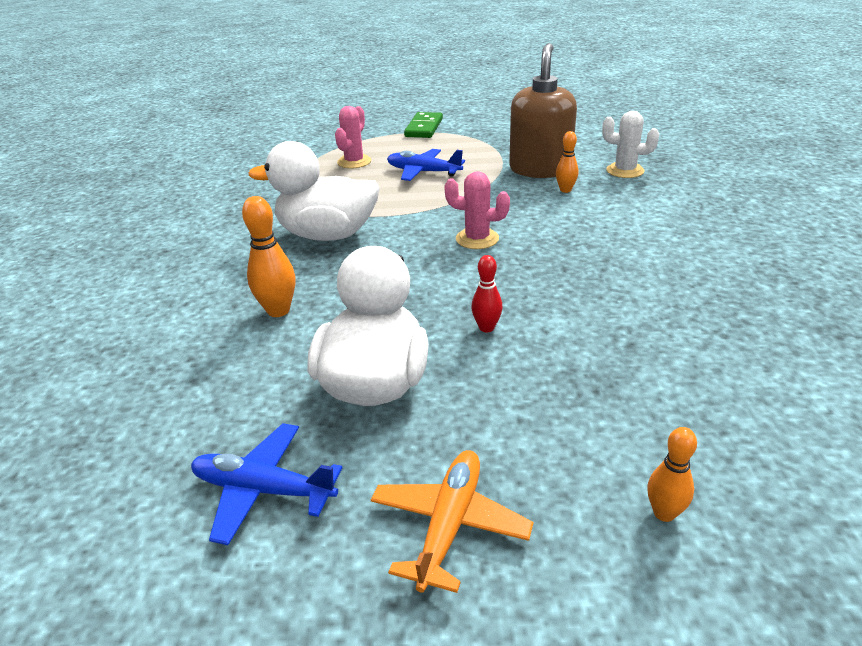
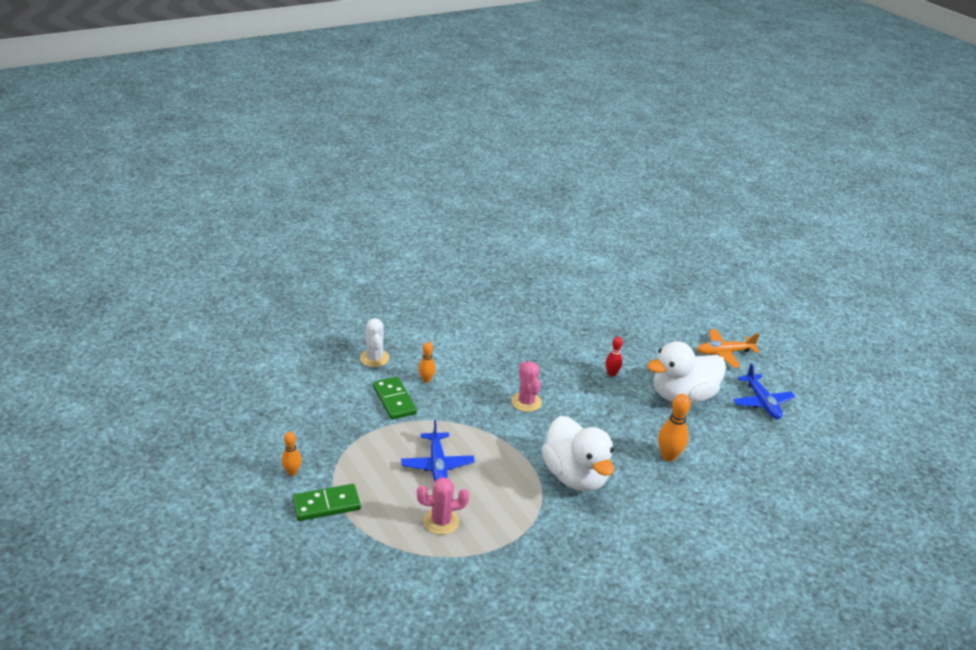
camera: 125 degrees left, 0 degrees up
(540, 169) = (394, 400): brown soap dispenser -> green domino
(664, 513) = (671, 311): orange bowling pin -> orange bowling pin (292, 472)

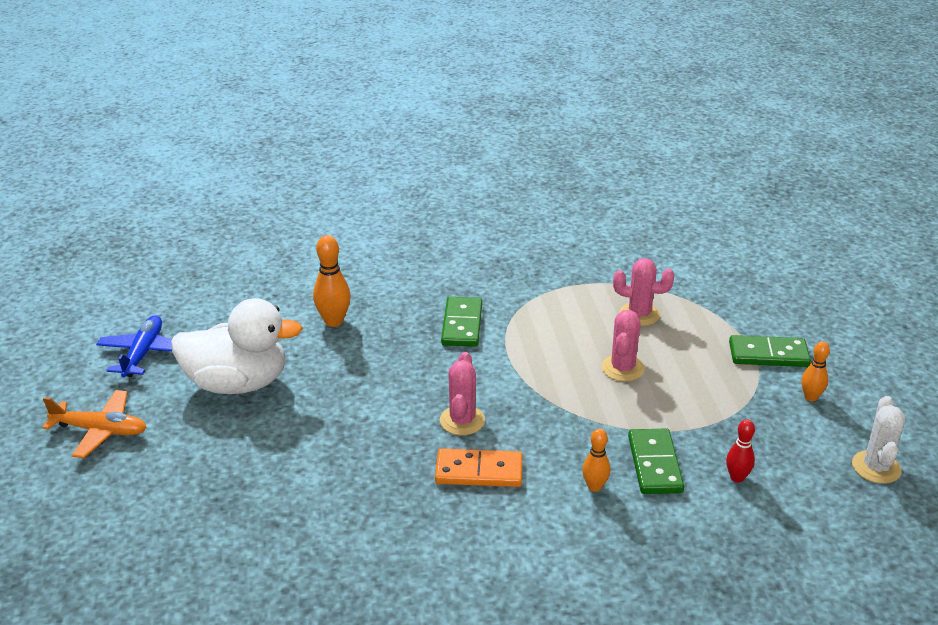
camera: 155 degrees left, 0 degrees up
(374, 358) = (669, 546): white cactus -> white cactus (876, 467)
(437, 465) = (622, 368): blue plane -> pink cactus
(497, 375) = (479, 471): none -> orange domino
(575, 476) = (462, 324): white duck -> green domino
(611, 373) = (304, 435): red bowling pin -> red bowling pin (737, 477)

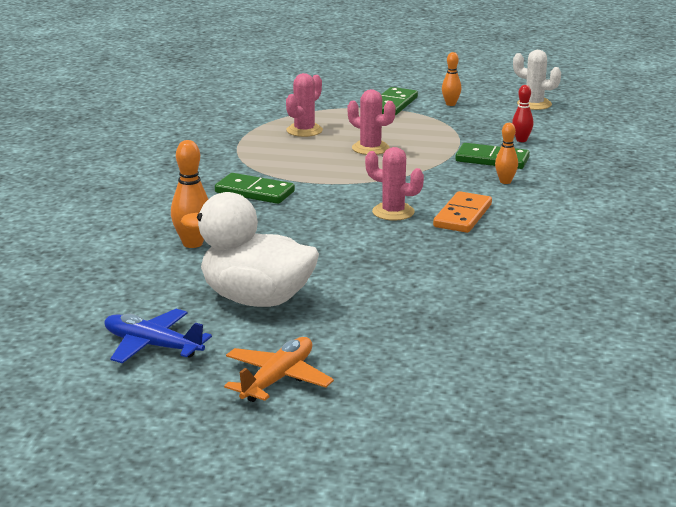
camera: 70 degrees left, 10 degrees down
(238, 383) = (256, 299): white duck -> white duck turned 90 degrees counterclockwise

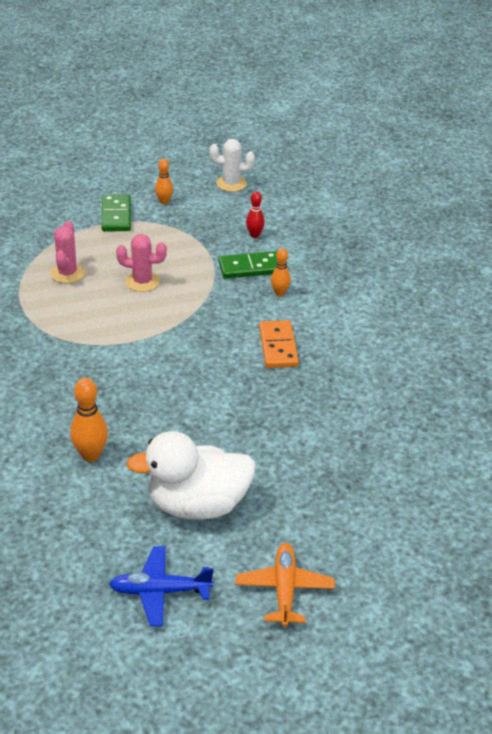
camera: 30 degrees left, 15 degrees up
(254, 192) = (90, 371): green domino -> none
(393, 212) = (222, 360): pink cactus -> none

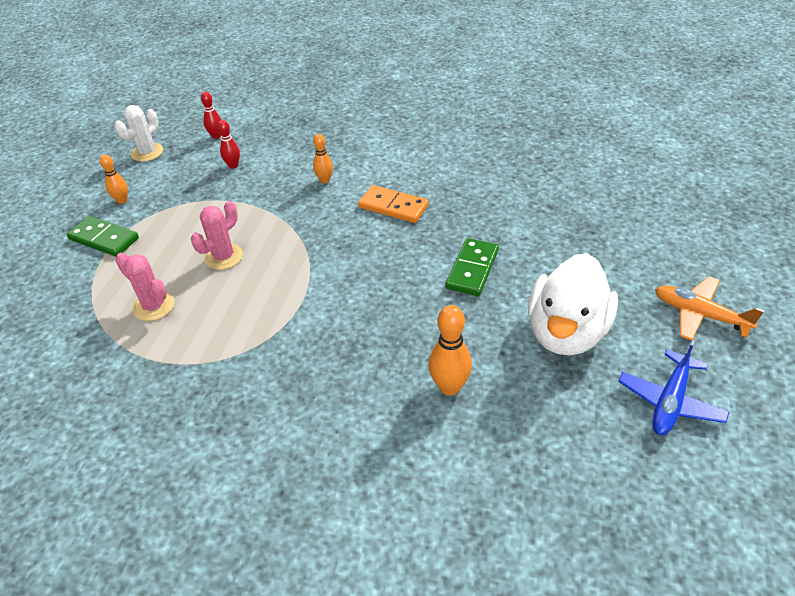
camera: 55 degrees left, 5 degrees up
(250, 268) = (274, 184): green domino -> green domino (472, 269)
(285, 207) = (216, 136): none -> red bowling pin

